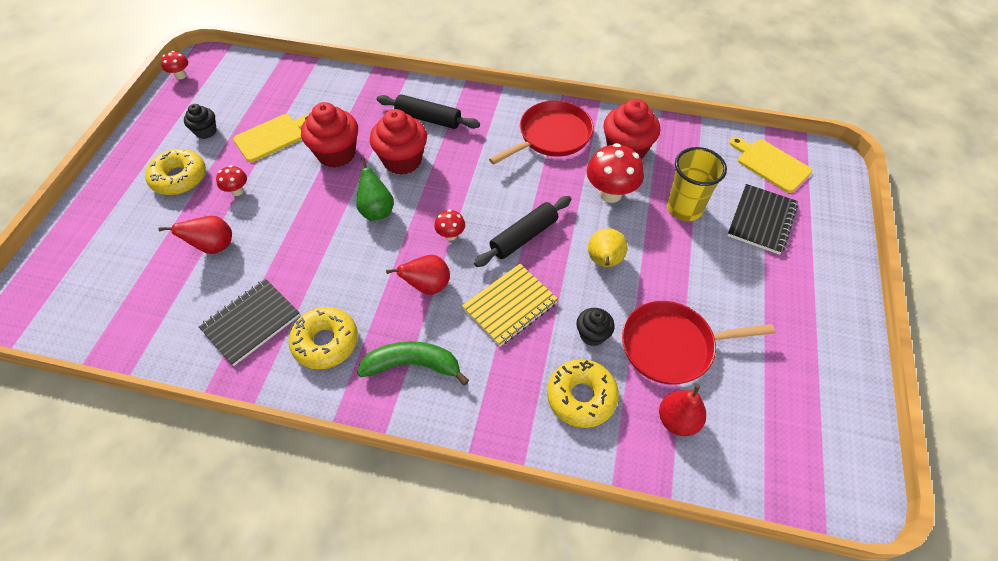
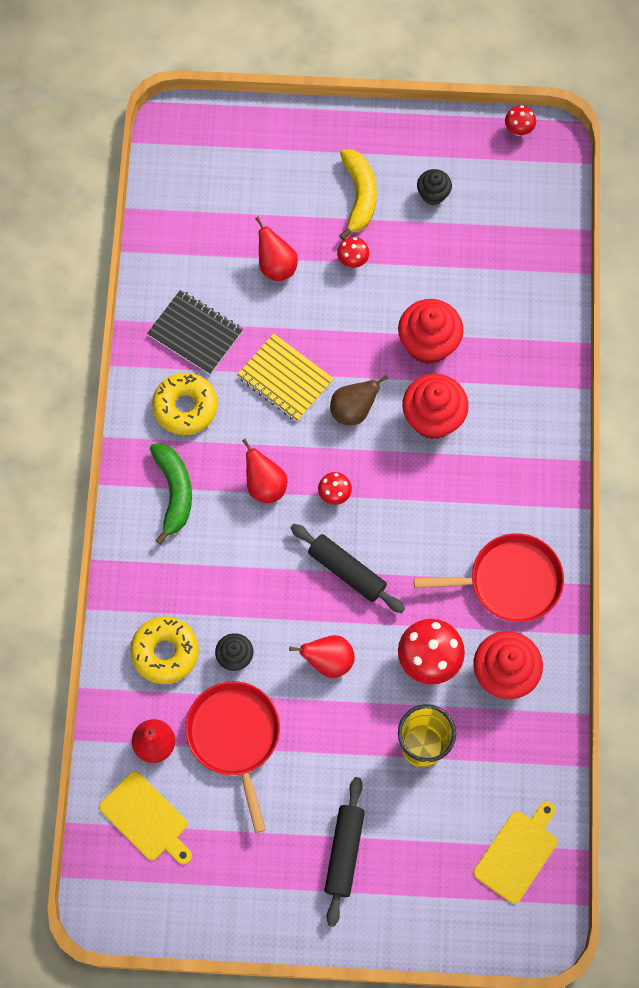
camera: 80 degrees right, 15 degrees up
(179, 178) = (359, 196): yellow donut -> yellow banana
(272, 137) = (440, 267): yellow cutting board -> yellow cutting board (146, 819)
(377, 211) = (353, 410): green pear -> brown pear
(428, 118) = (508, 431): black rolling pin -> black rolling pin (344, 852)
(510, 306) = (255, 571): yellow notebook -> yellow notebook (285, 379)
(551, 136) = (510, 581): red pan -> red pan turned 45 degrees counterclockwise
(604, 262) = (328, 661): yellow pear -> red pear
(761, 220) = (421, 836): black notebook -> none

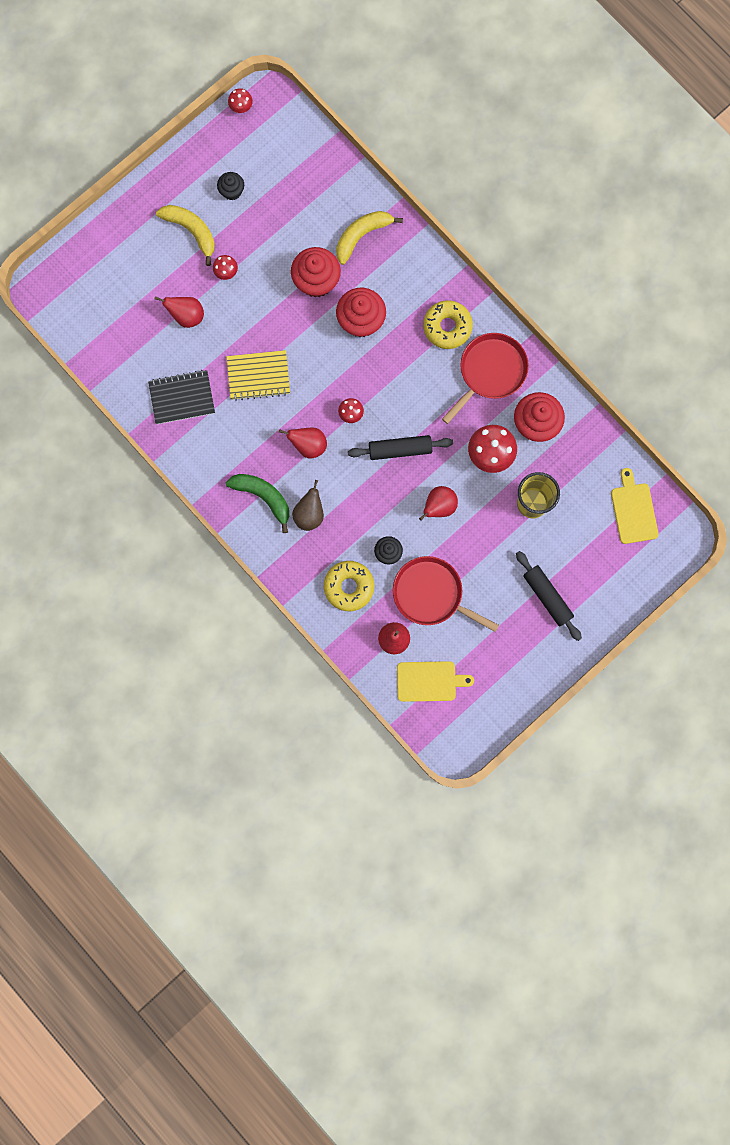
camera: 45 degrees left, 10 degrees up
(185, 407) = (220, 444): yellow donut -> yellow donut (447, 327)
(353, 410) = (313, 358): brown pear -> brown pear (309, 514)
(514, 342) = (361, 236): none -> yellow banana

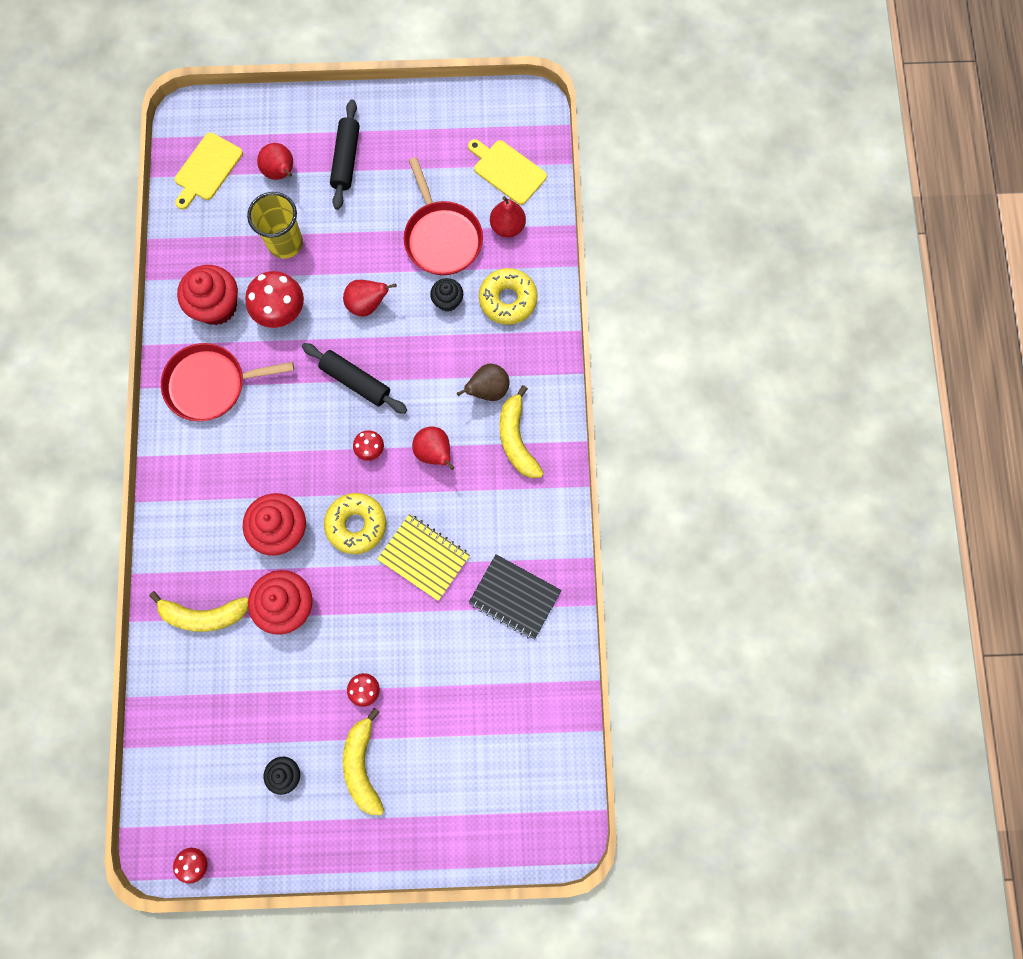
camera: 140 degrees left, 5 degrees down
(187, 316) = (442, 677): red pear -> red pear (281, 173)
(263, 497) = (516, 439): green banana -> yellow banana
(447, 327) = (209, 458): yellow donut -> yellow donut (356, 525)

